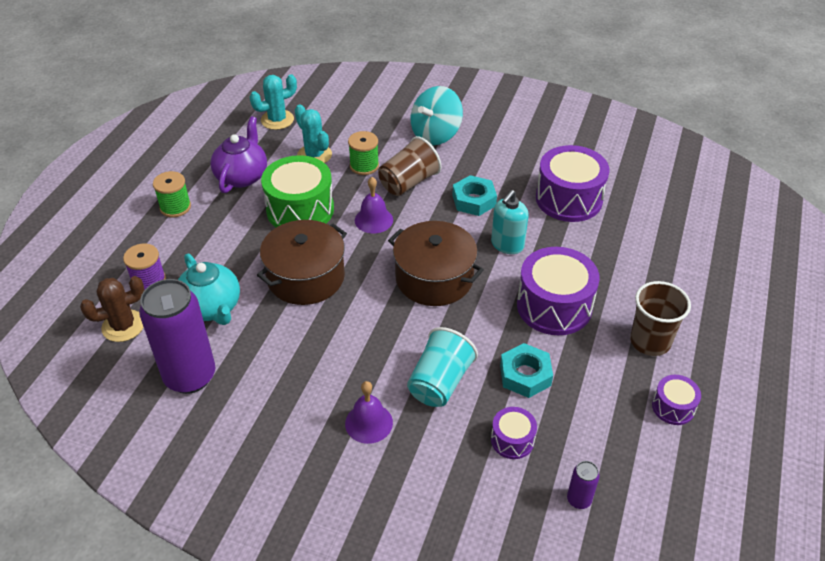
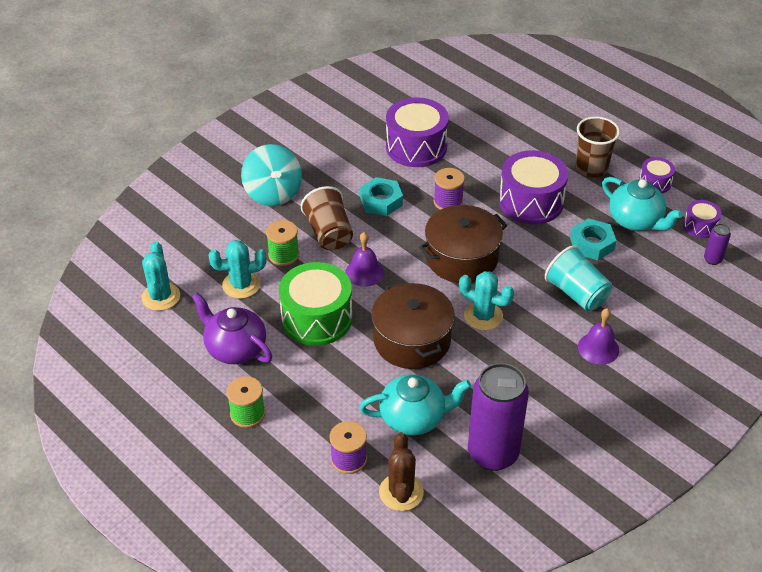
camera: 65 degrees left, 0 degrees up
(364, 317) = (483, 316): none -> turquoise cactus
(507, 245) = (448, 202): turquoise soap dispenser -> purple spool
(512, 440) = (649, 273): purple drum -> purple drum (700, 226)
(591, 405) = (635, 221): none -> turquoise teapot

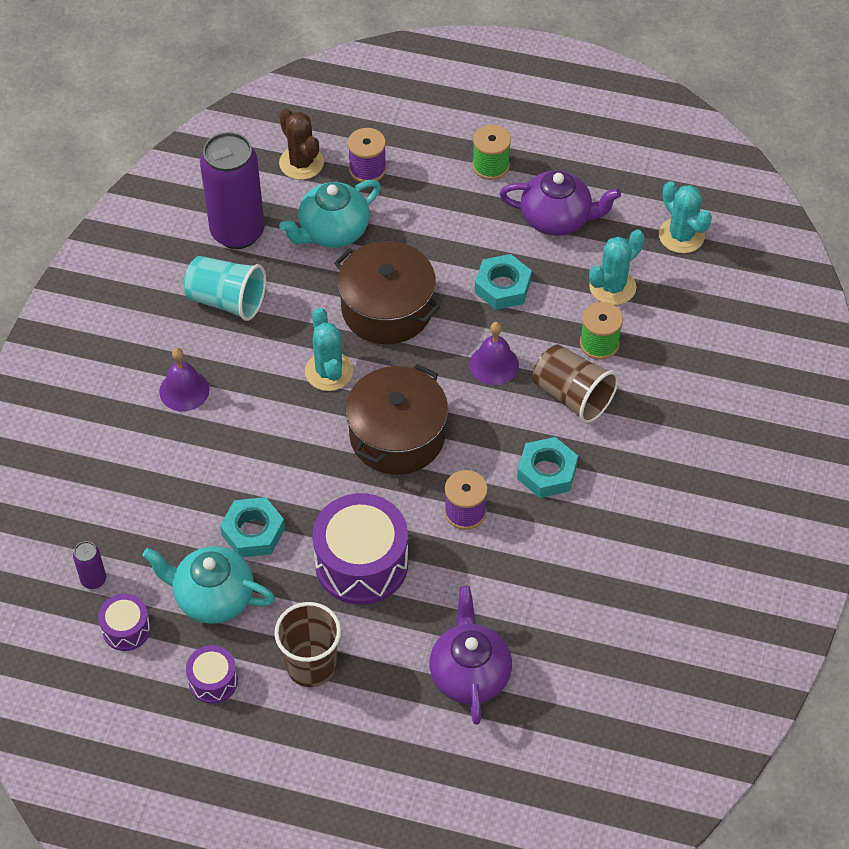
camera: 150 degrees right, 10 degrees up
(273, 193) = (684, 420): turquoise spinning top -> none
(317, 318) = (502, 287): green drum -> turquoise nut
(416, 147) = (566, 585): purple drum -> none
(483, 316) = (329, 371): turquoise cactus -> turquoise cactus turned 75 degrees clockwise
(501, 132) = (469, 674): none -> purple teapot
(576, 293) = (239, 450): turquoise cup -> turquoise cup (227, 300)

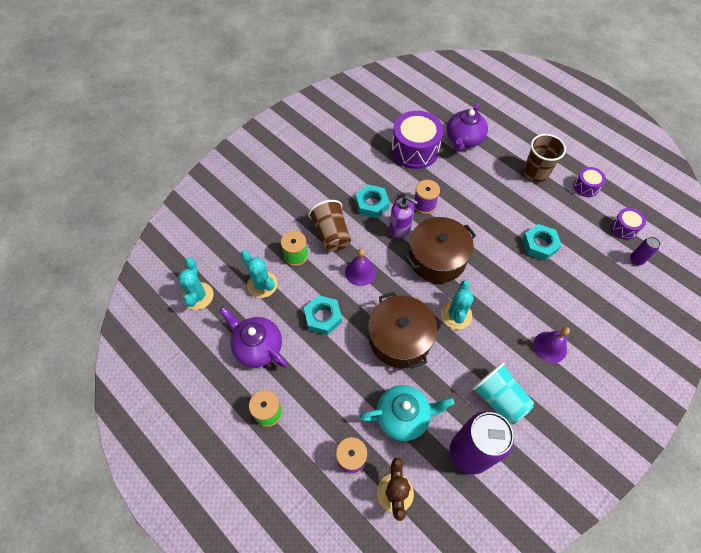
camera: 150 degrees left, 5 degrees up
(213, 597) = (573, 223): turquoise teapot -> none
(361, 563) = (489, 205): purple drum -> purple drum (415, 150)
(479, 454) = (400, 228): none -> purple soap dispenser
(612, 287) = (262, 284): turquoise cactus -> turquoise cactus turned 60 degrees clockwise

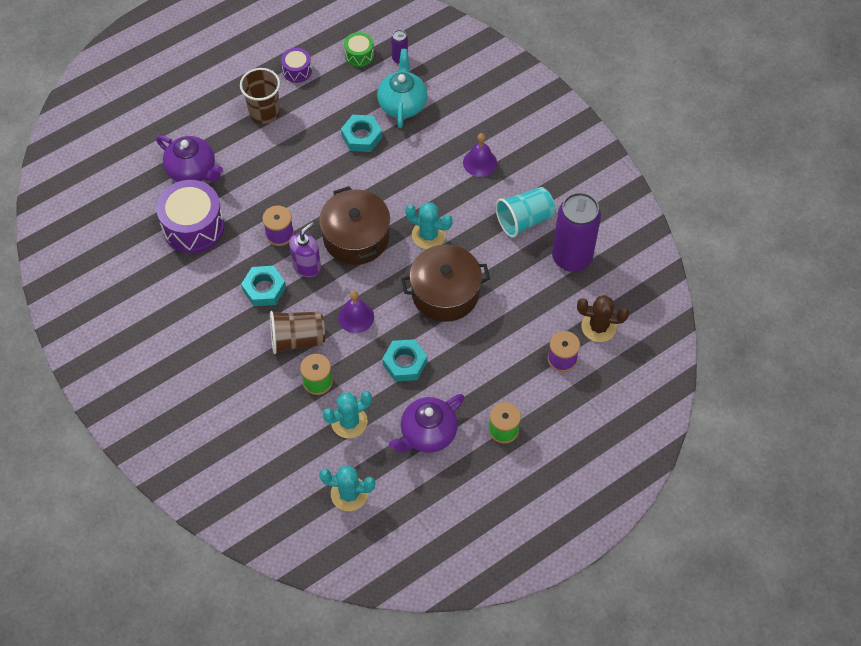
camera: 80 degrees left, 0 degrees up
(403, 416) = (528, 306): turquoise teapot -> turquoise teapot (402, 104)
(624, 228) = (359, 55): purple drum -> green drum

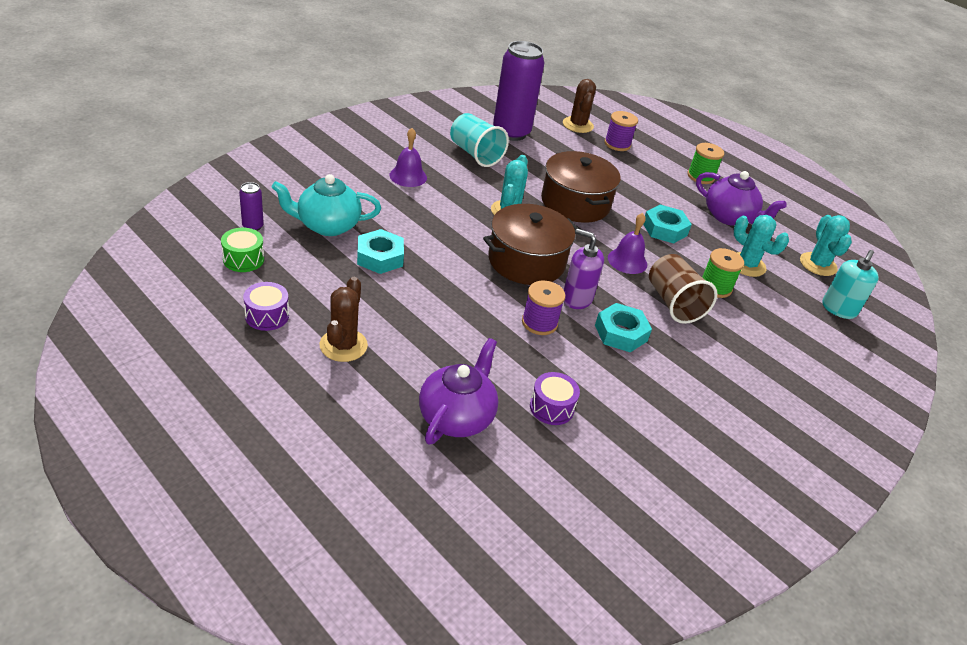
camera: 105 degrees left, 20 degrees down
(193, 227) = (551, 407): purple drum -> purple drum, size x0.51
(264, 112) = (343, 345): brown cup -> brown cactus
(282, 483) = (838, 309): none -> turquoise soap dispenser

